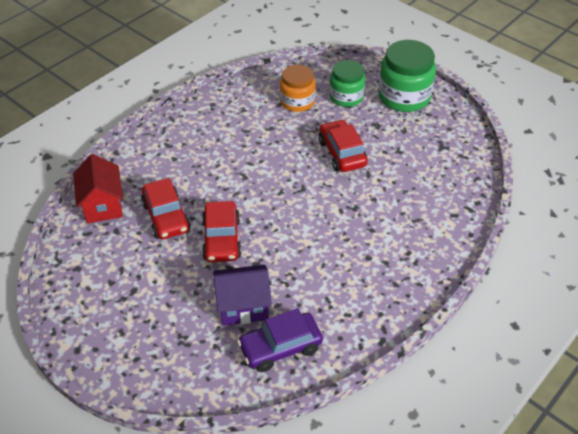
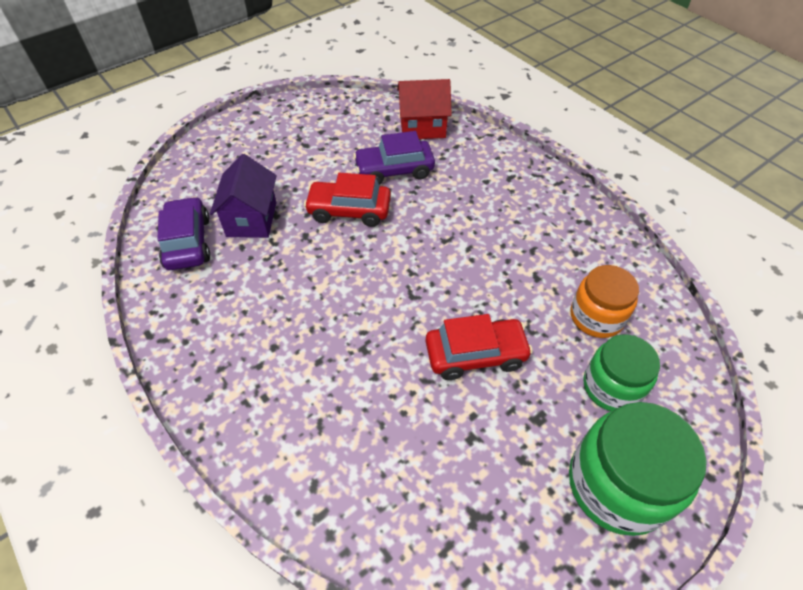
camera: 100 degrees right, 5 degrees up
(166, 217) = (394, 170): red car -> purple car

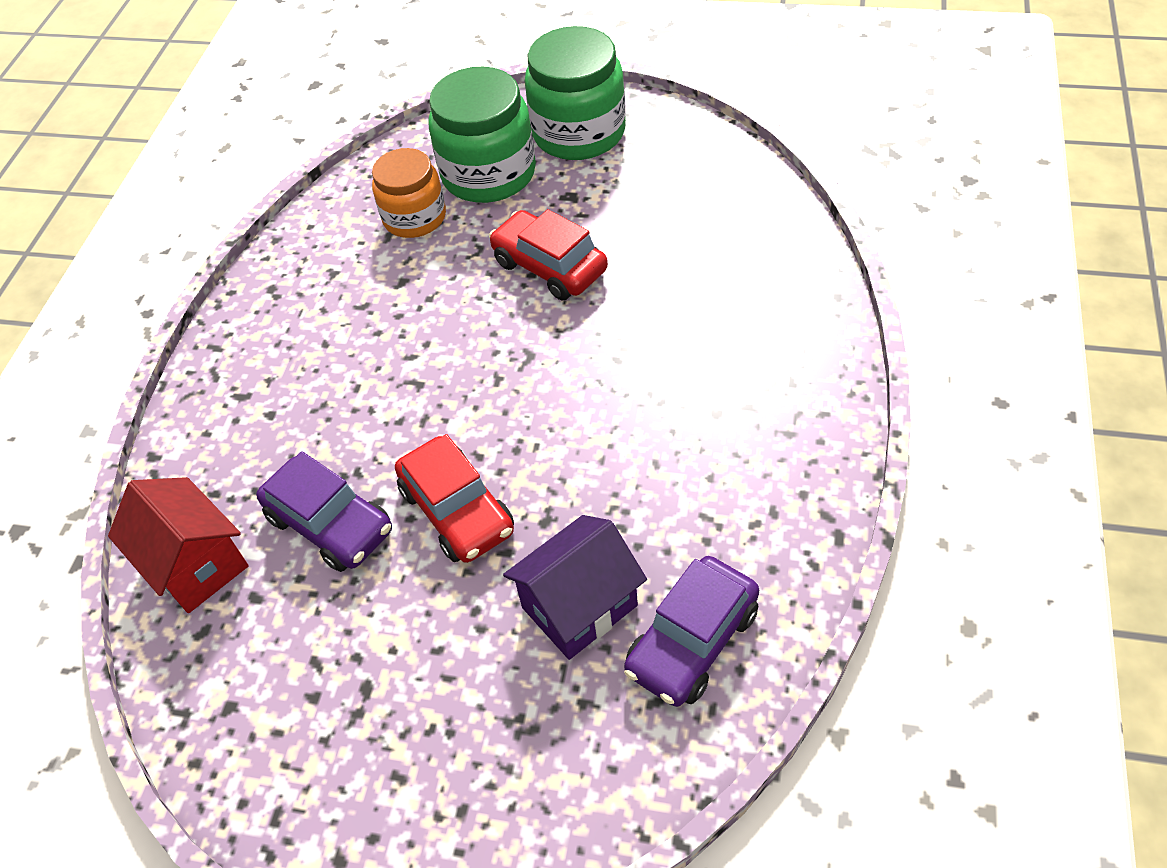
camera: 125 degrees left, 0 degrees up
(611, 387) = (489, 174): green jar -> green jar, size x1.52

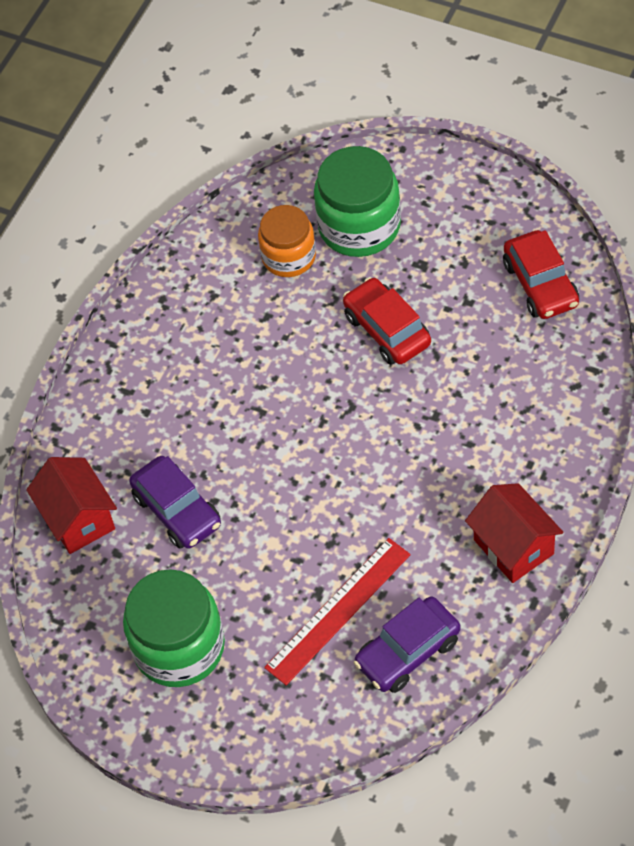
camera: 15 degrees right, 5 degrees up
(457, 511) = (269, 521): red car -> red car (540, 284)
(579, 133) = (446, 200): green jar -> green jar (179, 647)
(579, 606) = (338, 610): purple house -> red ruler
(786, 473) = (513, 547): none -> red house

